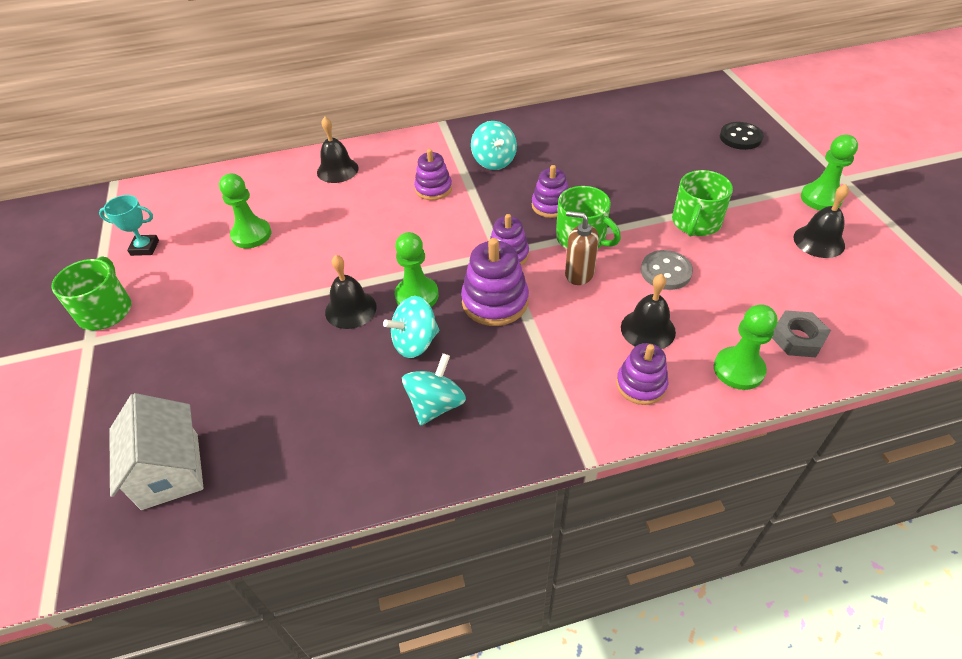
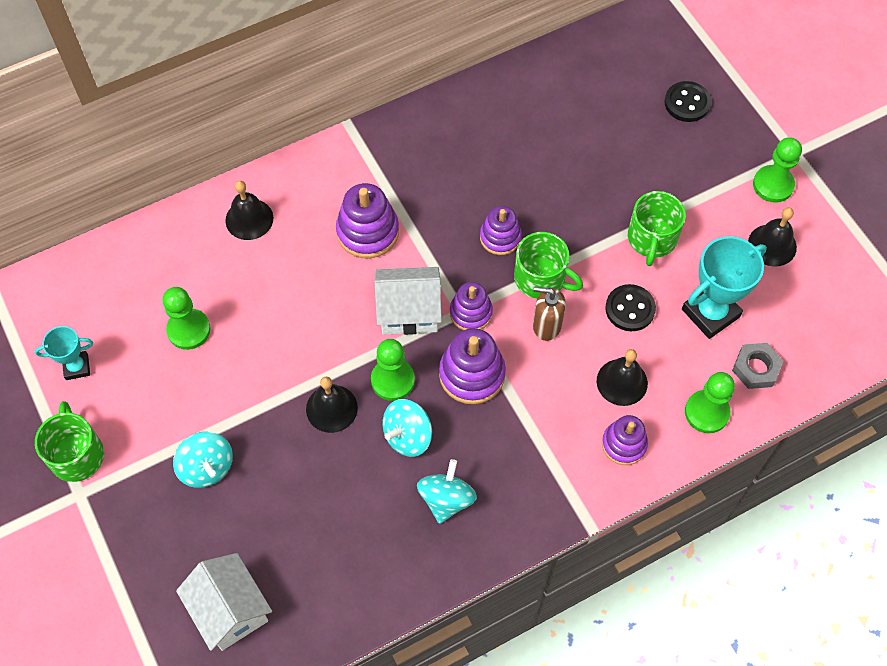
camera: 15 degrees left, 15 degrees up
(433, 189) = (368, 232): purple stacking toy -> purple stacking toy, size x1.51
(450, 247) = (409, 312): none -> white house
(494, 161) = (424, 179): turquoise spinning top -> turquoise spinning top (207, 467)
(666, 272) = (630, 309): grey button -> black button
(750, 285) = (710, 313): none -> turquoise trophy

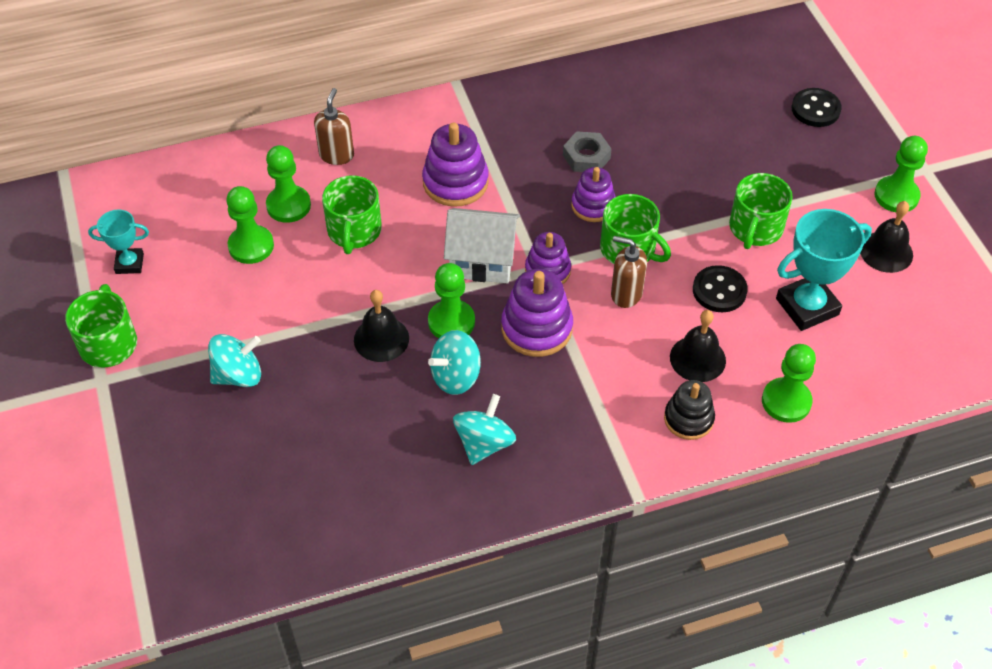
camera: 10 degrees right, 10 degrees down
(207, 467) = (238, 375): turquoise spinning top -> turquoise spinning top turned 90 degrees counterclockwise
(215, 281) = (288, 205): none -> green pawn
(230, 610) = (229, 515): white house -> none
(249, 219) = (336, 155): black bell -> brown soap dispenser
(283, 298) = (354, 231): none -> green mug
(624, 444) = (688, 419): purple stacking toy -> black stacking toy
(756, 368) = (848, 366): grey nut -> grey nut (586, 157)

